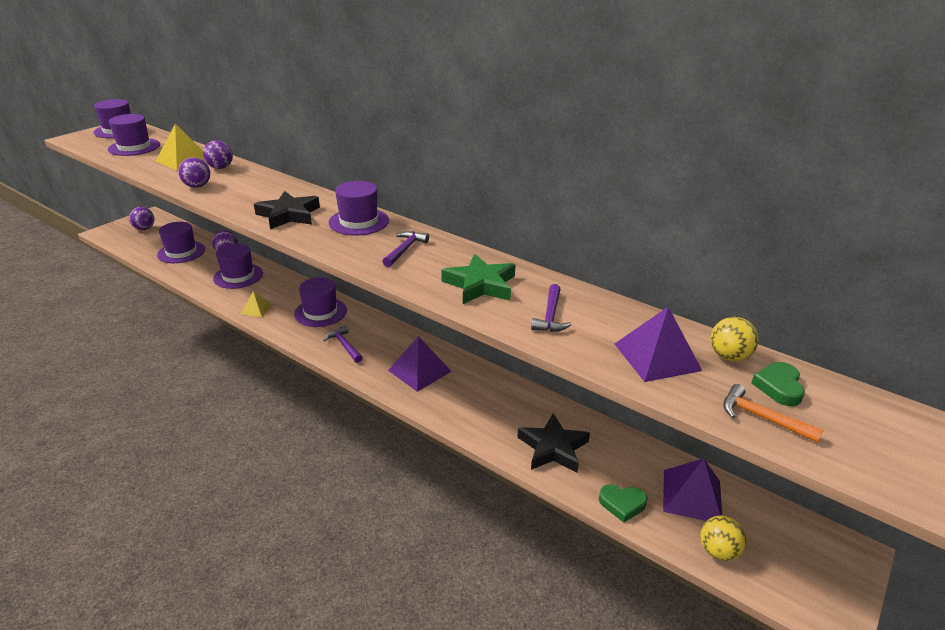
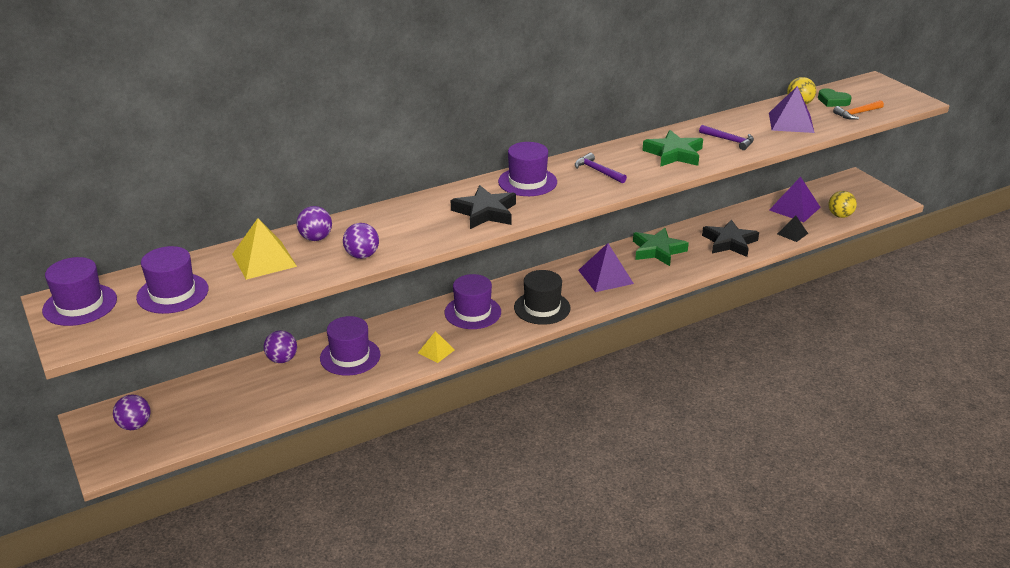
camera: 65 degrees left, 0 degrees up
(181, 252) = (245, 396): purple hat -> none
(344, 345) = (542, 308): purple hammer -> black hat
(493, 395) = (657, 250): none -> green star
(622, 504) = (792, 233): green heart -> black pyramid

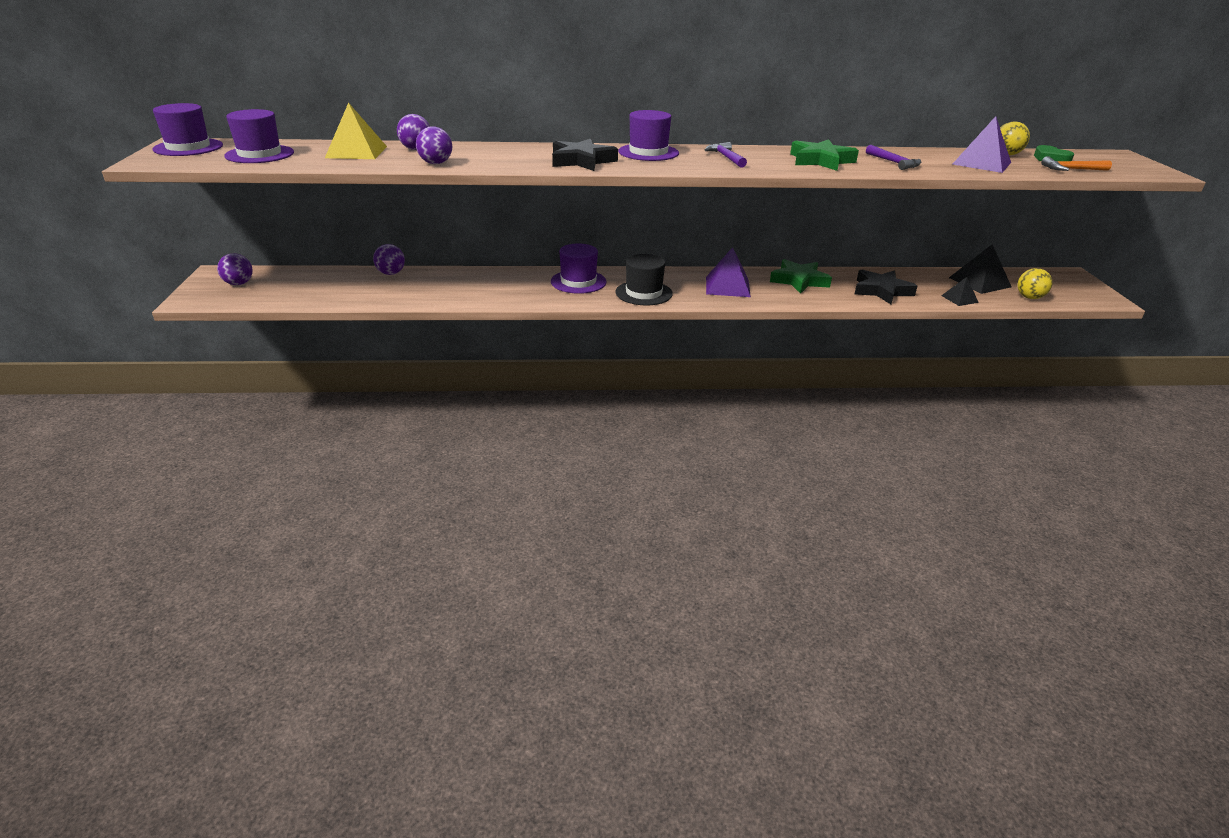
camera: 25 degrees right, 0 degrees up
(350, 356) = (444, 284): purple hat -> none
(436, 351) = (517, 298): yellow pyramid -> none
(794, 208) = (979, 282): purple pyramid -> black pyramid

